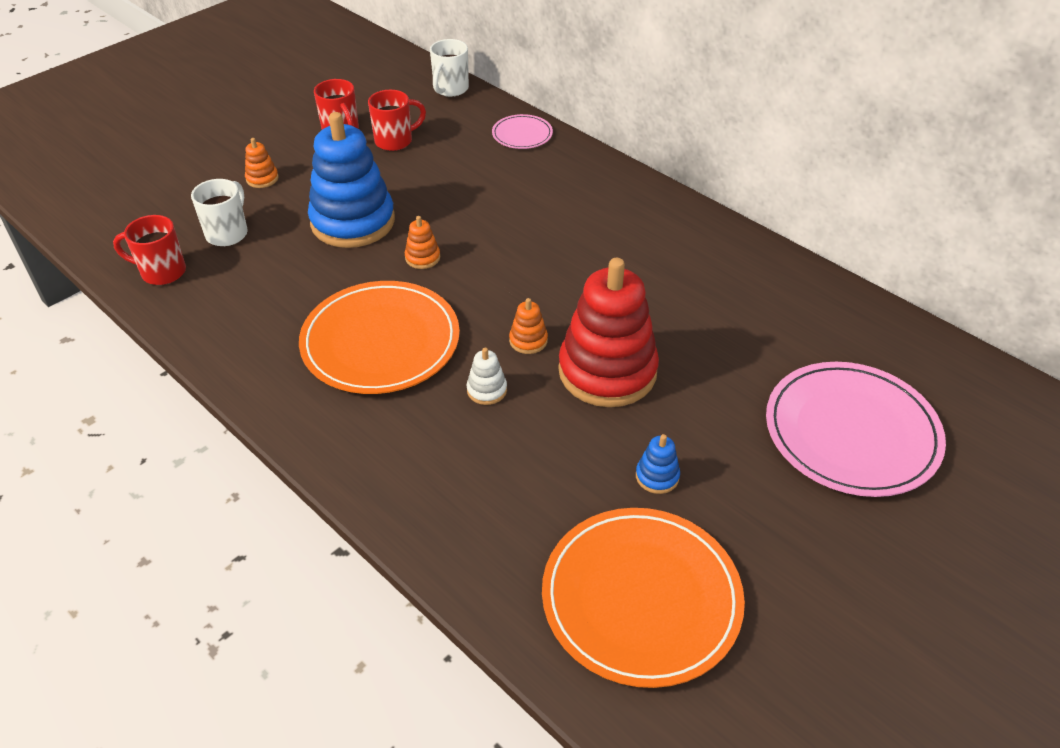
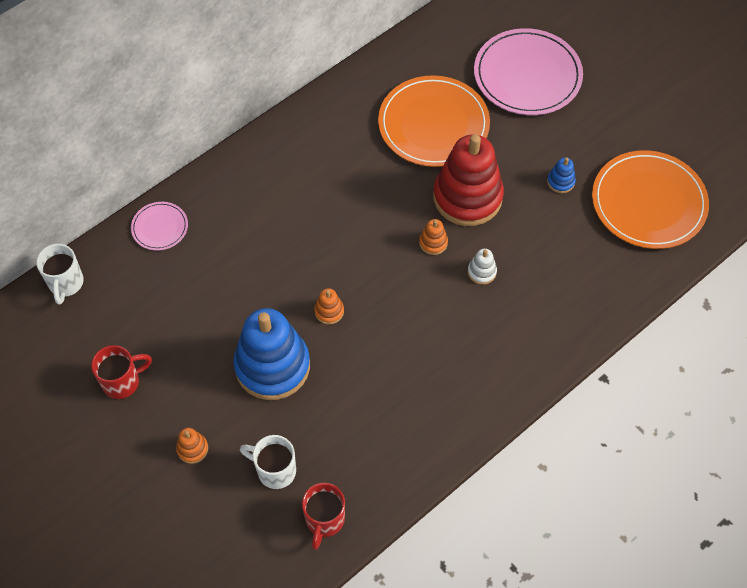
camera: 85 degrees left, 15 degrees up
(380, 341) = (427, 341): orange plate -> orange plate (433, 124)
(395, 141) = (149, 333): red mug -> none
(450, 89) = (66, 284): white mug -> white mug turned 60 degrees clockwise

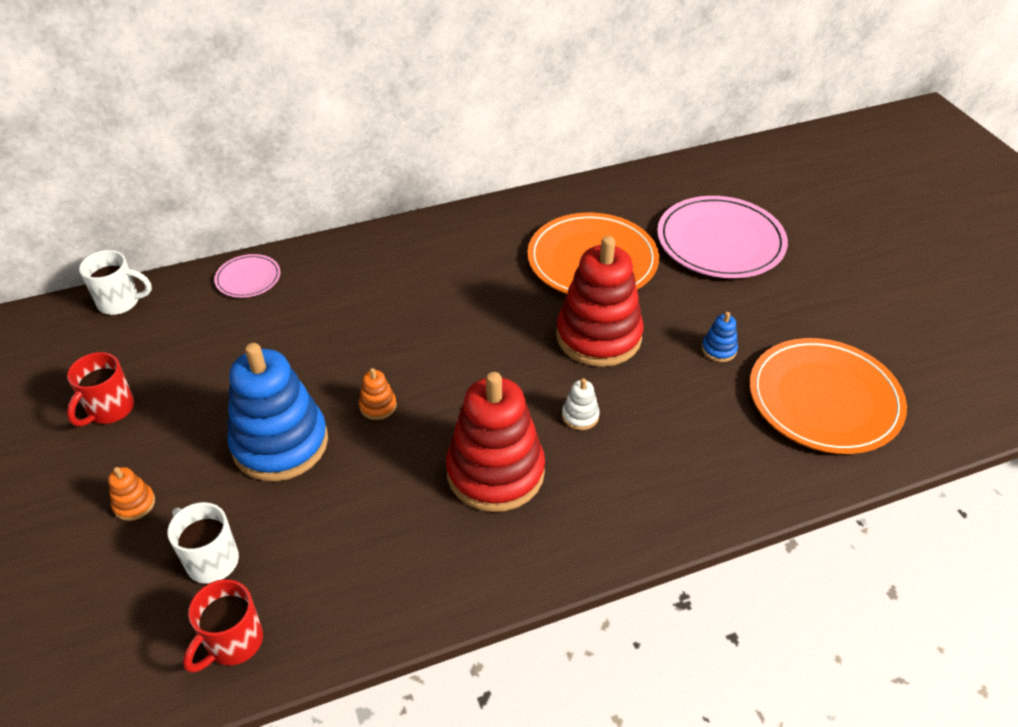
camera: 20 degrees right, 15 degrees down
(66, 284) = (121, 302): white mug -> white mug turned 105 degrees counterclockwise
(122, 382) = (109, 410): red mug -> red mug turned 120 degrees clockwise
(433, 243) = (536, 370): orange stacking toy -> none
(441, 337) = (495, 472): none -> red stacking toy

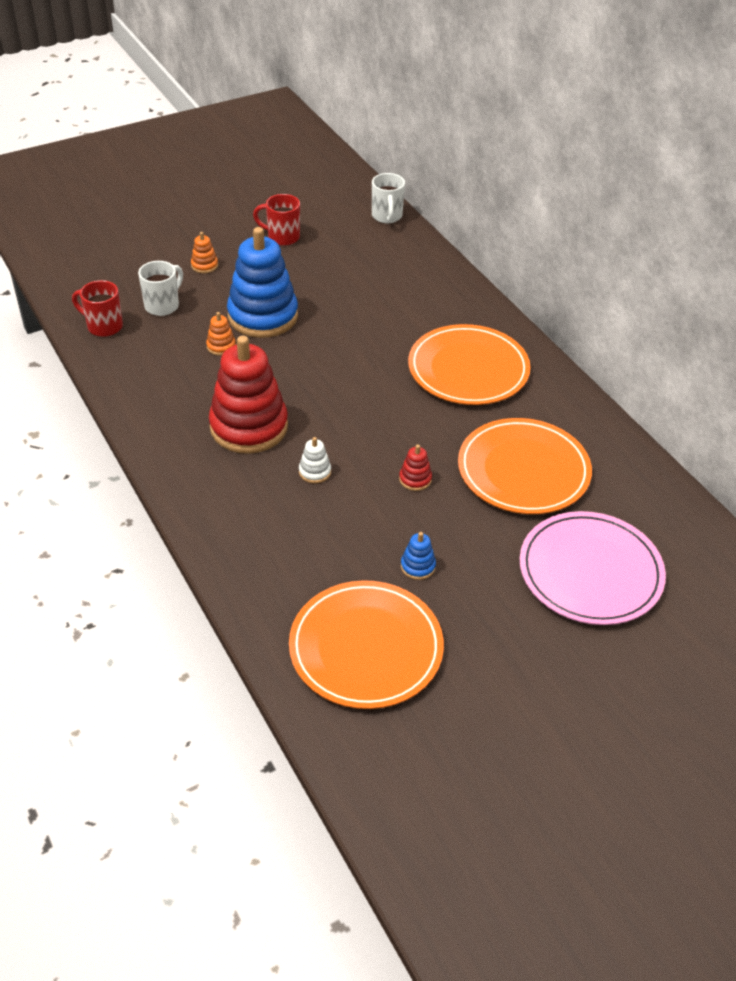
camera: 80 degrees right, 0 degrees up
(248, 278) = (431, 269): pink plate -> none
(378, 406) = (306, 357): orange stacking toy -> orange stacking toy (221, 346)
(435, 274) = (468, 369): none -> orange plate
(598, 336) = (415, 479): red stacking toy -> red stacking toy, size x0.40

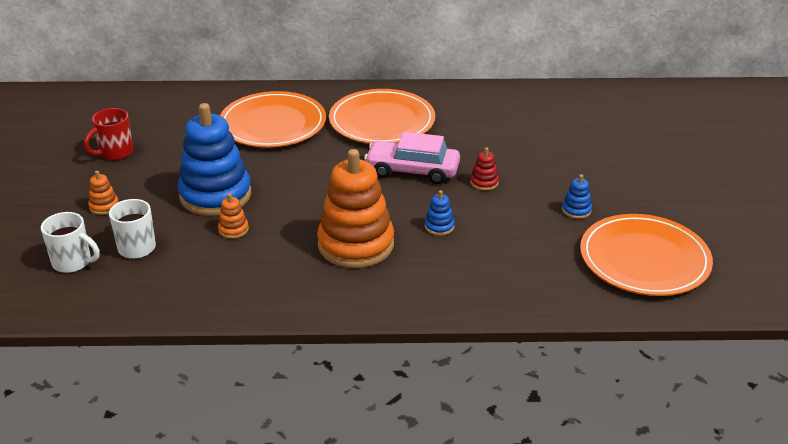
camera: 60 degrees left, 10 degrees down
(103, 326) = (126, 293): red mug -> none
(249, 427) = (356, 244): red stacking toy -> orange stacking toy
(315, 472) = (439, 226): white stacking toy -> blue stacking toy
(387, 217) = (153, 95): white mug -> white mug (73, 262)
(396, 421) = (412, 170): none -> pink car
(523, 470) = (509, 135): orange plate -> orange plate (273, 124)
(590, 571) = (624, 143): pink plate -> none

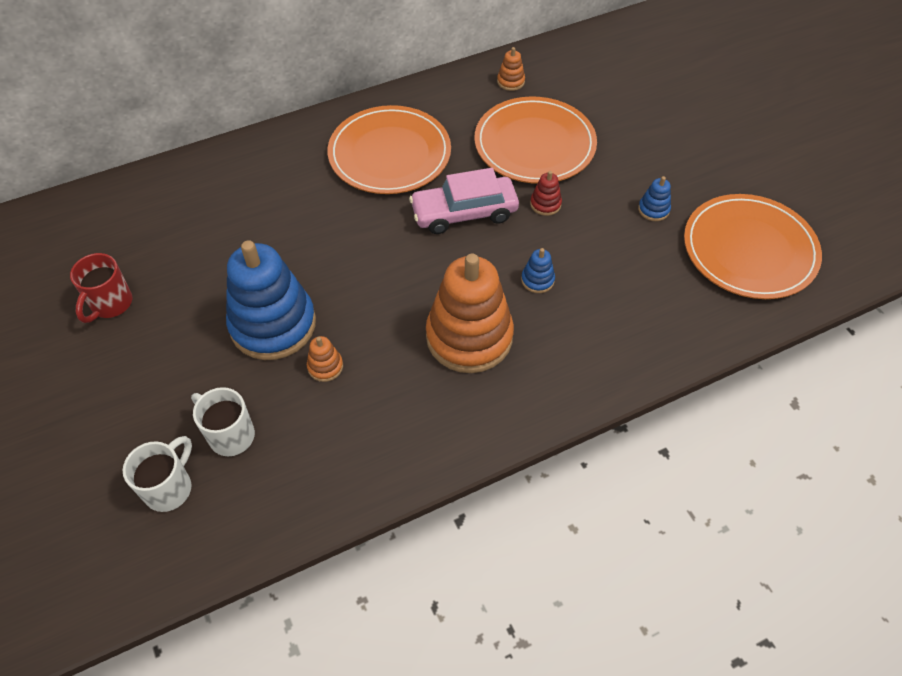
camera: 25 degrees left, 20 degrees up
(73, 262) = (170, 488): white mug -> white mug turned 60 degrees counterclockwise
(104, 206) = (151, 390): orange stacking toy -> orange stacking toy (510, 82)
(273, 124) = (272, 197): orange plate -> orange plate (534, 144)

